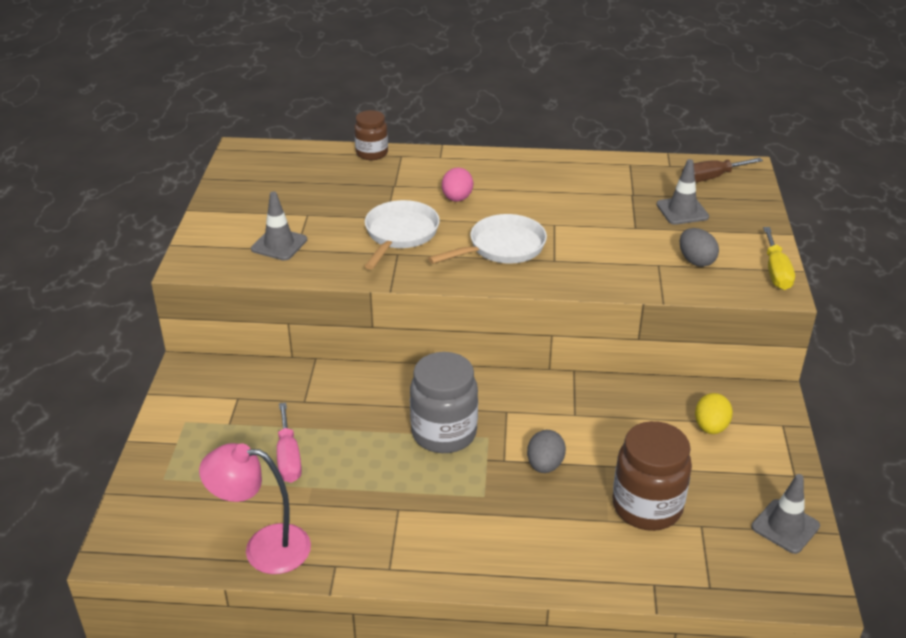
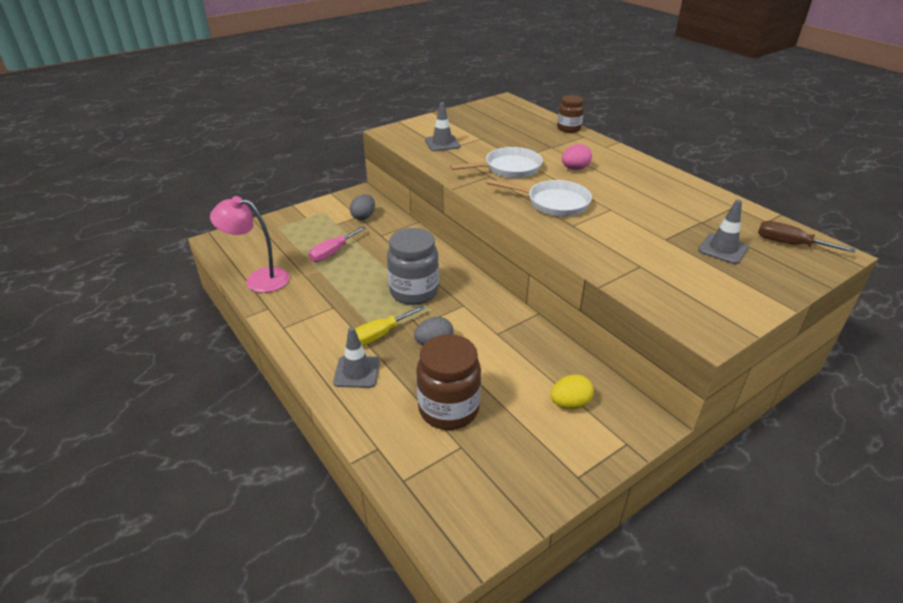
camera: 50 degrees right, 0 degrees up
(263, 548) = (259, 279): pink lamp -> pink lamp turned 45 degrees counterclockwise
(696, 261) = (674, 279): grey egg -> grey egg (363, 217)
(776, 272) = (730, 323): yellow screwdriver -> yellow screwdriver (379, 335)
(785, 526) = (513, 497): grey traffic cone -> grey traffic cone (357, 372)

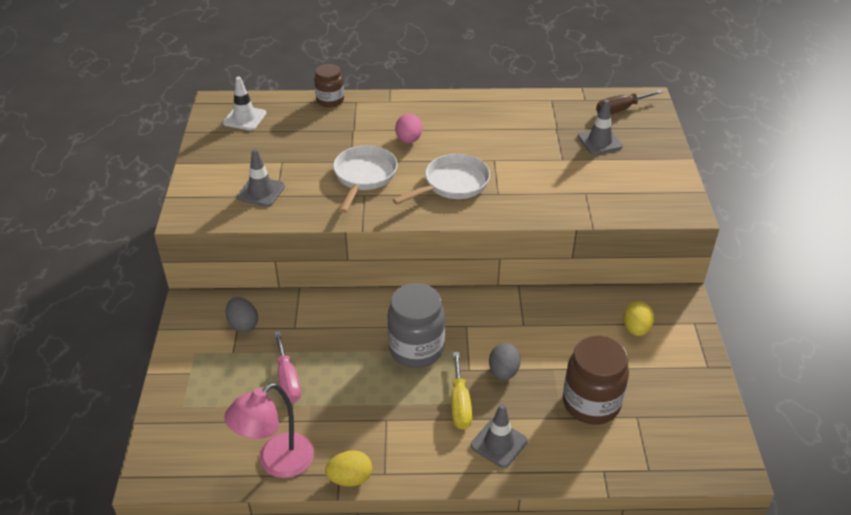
camera: 55 degrees left, 5 degrees up
(267, 314) = (350, 478): none -> yellow egg
(504, 112) = (244, 118): none -> white traffic cone

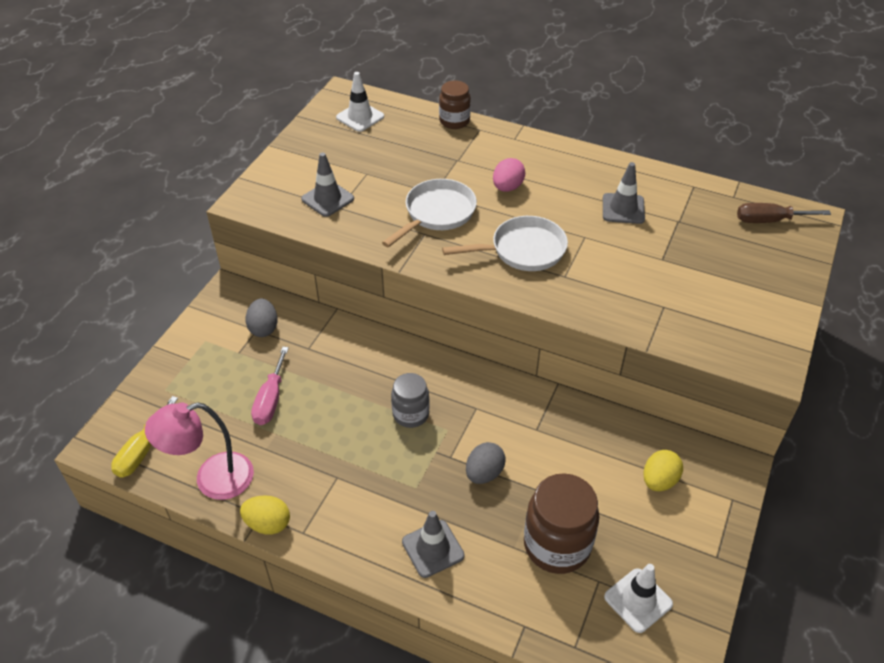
camera: 25 degrees right, 5 degrees up
(416, 349) = (411, 414): grey jar -> grey jar, size x0.60
(460, 404) = (419, 490): yellow screwdriver -> yellow screwdriver (142, 451)
(599, 142) = (719, 251): grey traffic cone -> grey traffic cone (623, 209)
(672, 419) = (638, 600): none -> white traffic cone

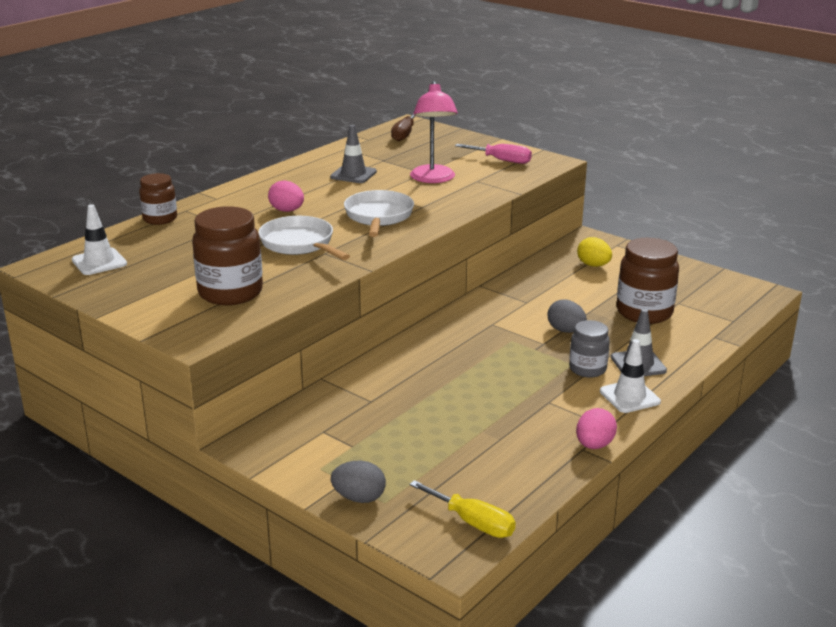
camera: 75 degrees left, 20 degrees down
(212, 479) = (529, 475): pink lamp -> pink lamp (433, 179)
(263, 328) = (323, 426): grey egg -> grey egg (359, 498)
(268, 524) = (594, 445): yellow egg -> pink egg
(271, 399) = (433, 430): pink screwdriver -> pink screwdriver (502, 160)
(327, 199) = (230, 292): grey traffic cone -> brown jar
(411, 414) = (486, 355): grey jar -> grey jar (587, 369)
(638, 600) = (696, 292): white traffic cone -> white traffic cone (629, 396)

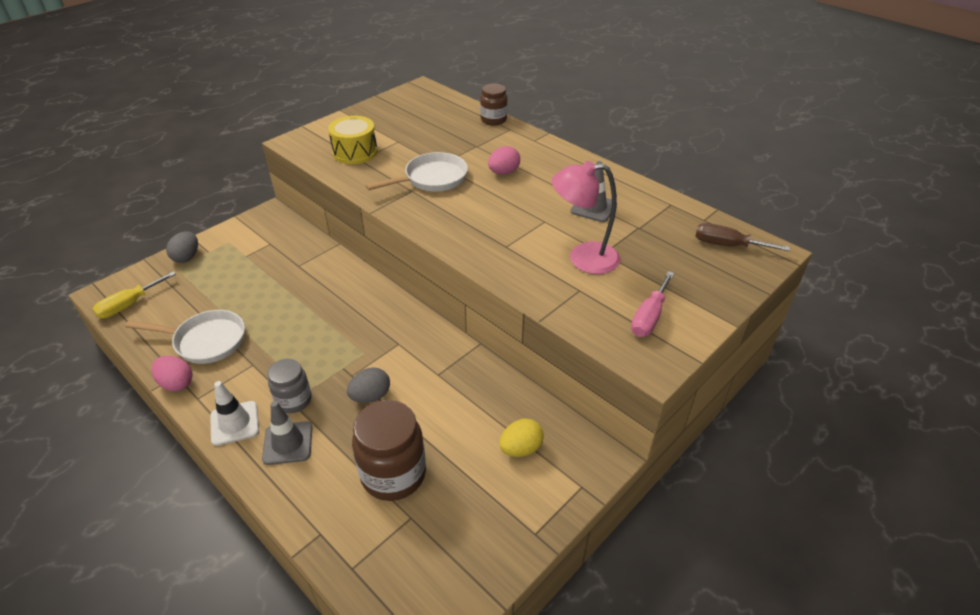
camera: 95 degrees right, 15 degrees up
(99, 262) = (421, 104): white traffic cone -> none
(230, 292) = (355, 152): brown jar -> yellow drum
(378, 217) = (483, 219): white pan -> white pan (206, 341)

